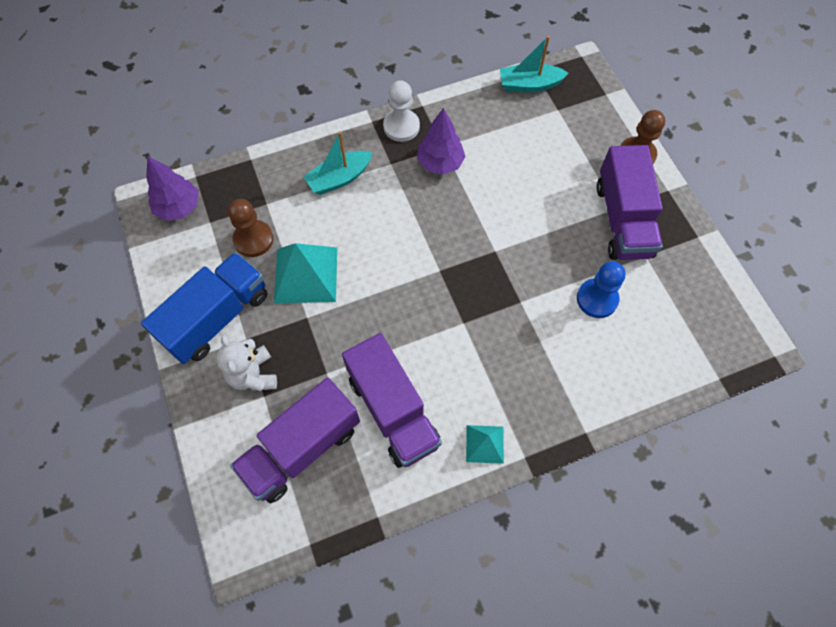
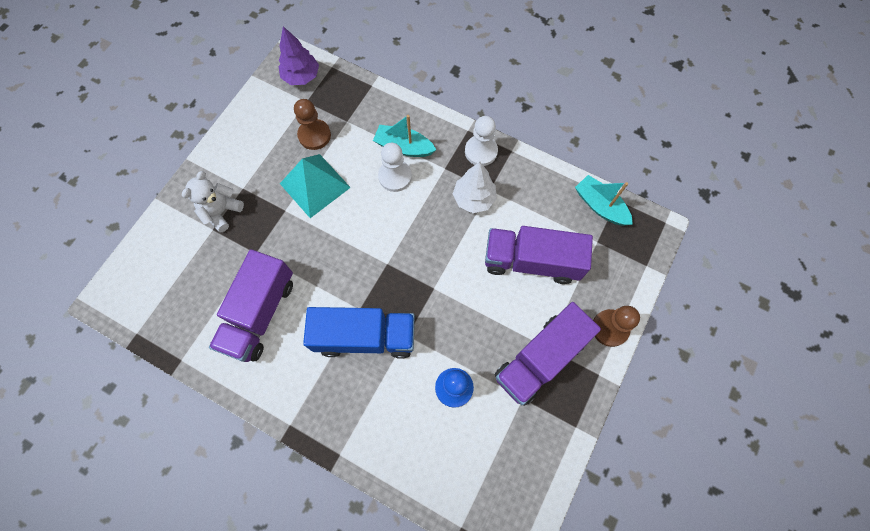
camera: 50 degrees right, 5 degrees up
(217, 318) = (244, 160): blue truck -> blue truck (365, 337)
(301, 448) = (194, 279): purple truck -> purple truck (531, 261)
(361, 205) = (395, 176): none -> white pawn
(440, 163) = (474, 199): purple tree -> white tree
(485, 444) = (279, 390): turquoise pyramid -> none

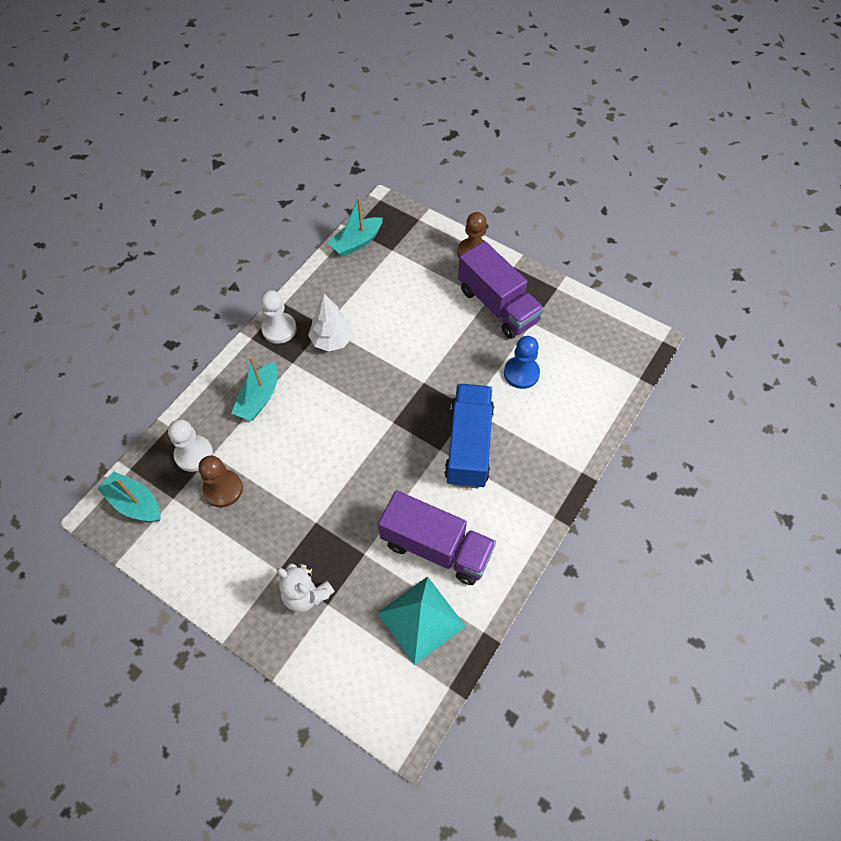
camera: 85 degrees left, 10 degrees down
(301, 77) = (135, 503): purple tree -> turquoise boat
(315, 185) = (289, 490): turquoise pyramid -> turquoise pyramid (421, 619)
(395, 176) = (293, 409): white pawn -> white pawn (194, 454)
(531, 261) = (405, 301): purple truck -> none

